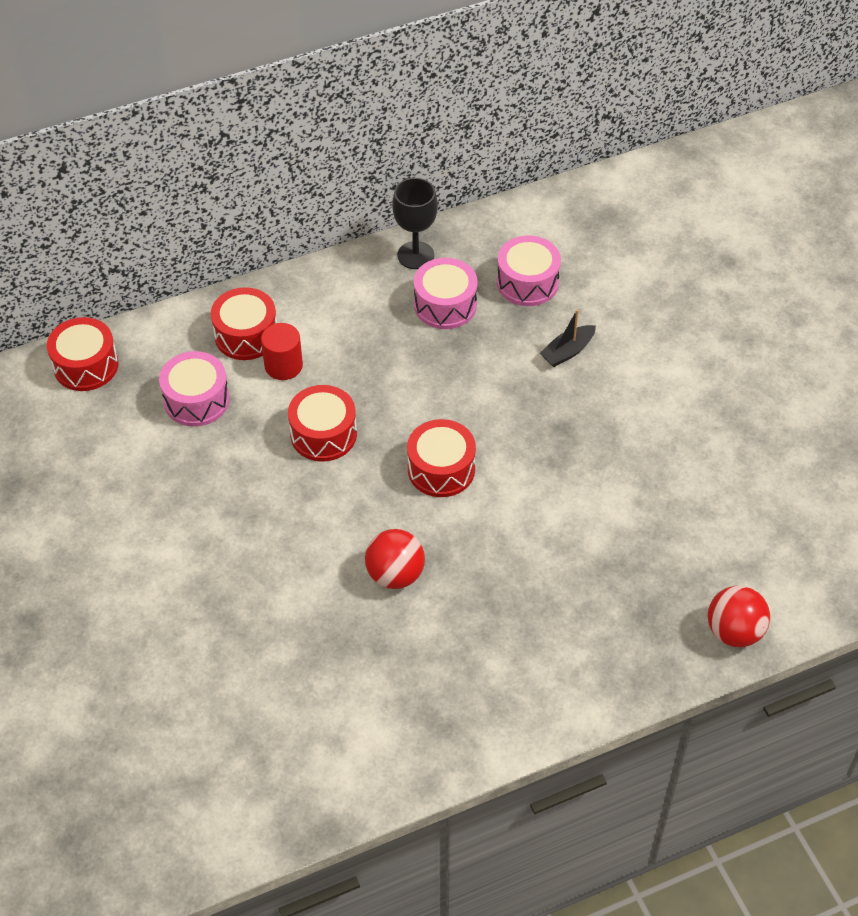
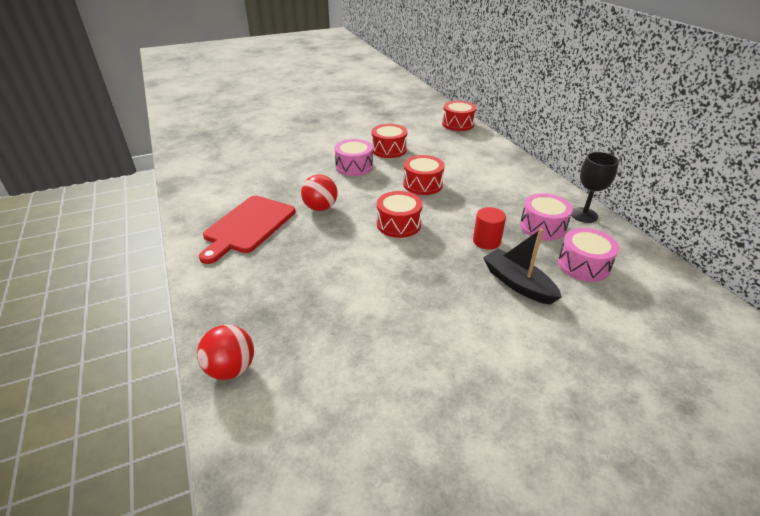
camera: 90 degrees right, 15 degrees down
(197, 400) = (441, 149): pink drum -> pink drum (354, 166)
(246, 335) = (490, 161): red drum -> red drum (389, 149)
(283, 365) = (471, 171): red cylinder -> red cylinder (486, 241)
(450, 671) = (248, 226): none -> red cutting board
(567, 351) = (518, 284): black boat -> black boat, size x1.55

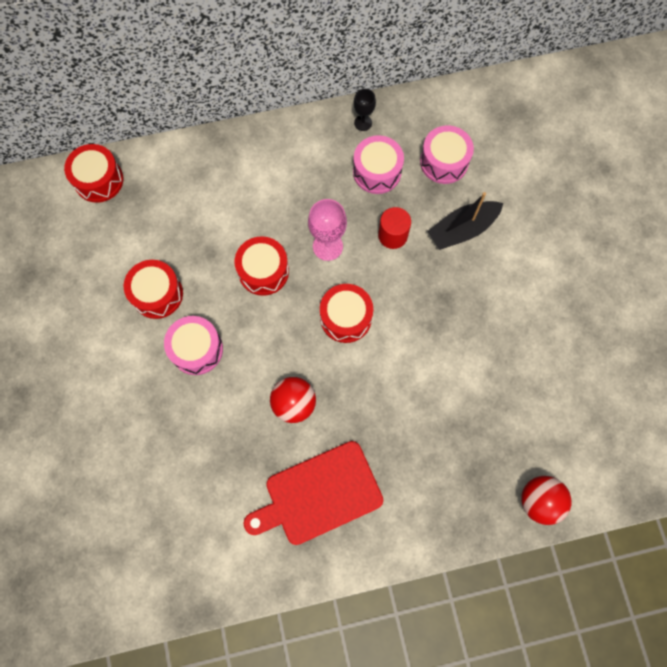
camera: 80 degrees left, 35 degrees up
(248, 226) = (318, 495): red cutting board -> red cutting board turned 120 degrees clockwise
(457, 209) = (327, 246): none -> pink goblet
(584, 215) = (363, 123): black goblet -> black goblet, size x0.63

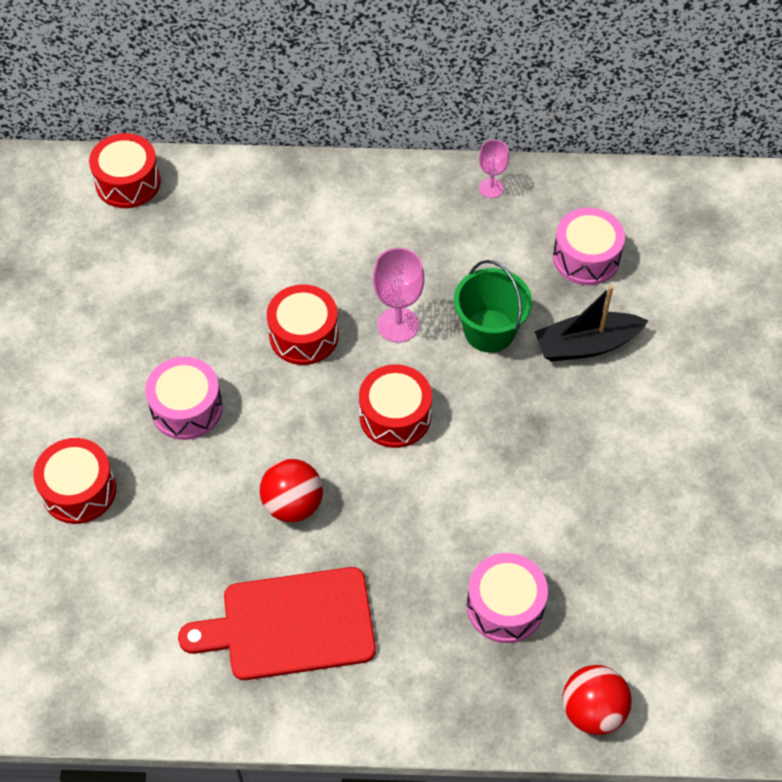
camera: 15 degrees right, 15 degrees down
(157, 294) = (157, 331): red drum -> red drum (79, 490)
(363, 123) = (491, 188): black goblet -> pink goblet
(377, 172) = (491, 250): pink drum -> pink drum (505, 606)
(392, 235) = (489, 331): red cylinder -> green bucket

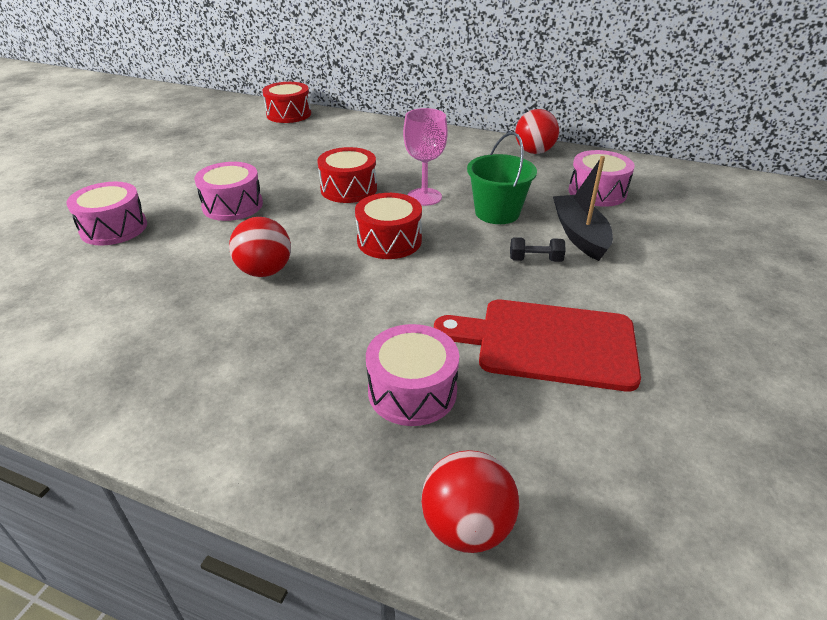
camera: 20 degrees right, 20 degrees down
(79, 490) = (114, 228): red drum -> pink drum
(290, 625) = (192, 348): red cutting board -> red cutting board (548, 343)
(491, 188) = (534, 152): pink goblet -> red ball
(553, 400) = (535, 260): none -> black dumbbell
(586, 345) = (579, 235): black boat -> black boat turned 75 degrees clockwise

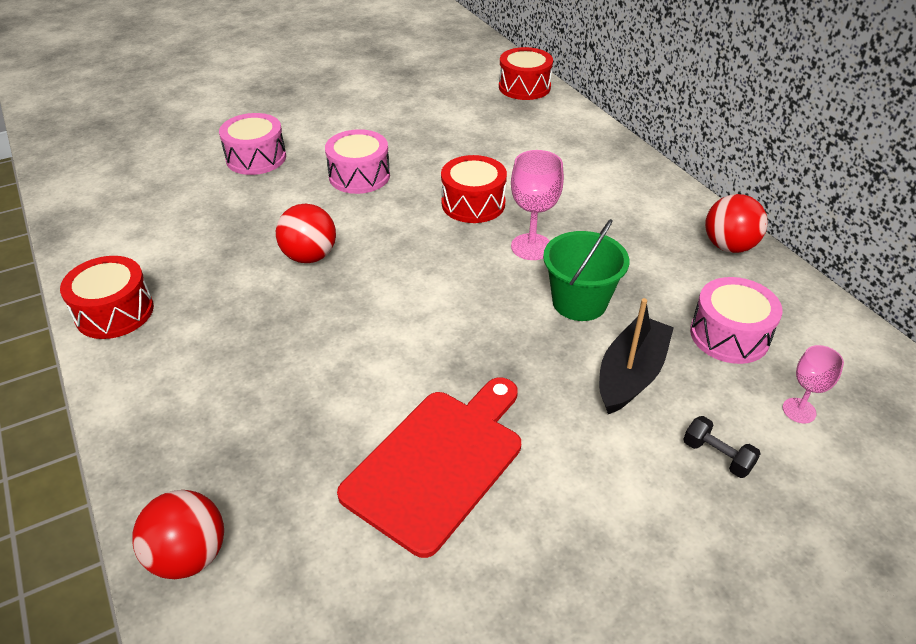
camera: 40 degrees right, 5 degrees up
(389, 241) = (439, 279): red drum -> red drum (114, 312)
(412, 391) = (283, 430): pink drum -> none
(535, 260) = (544, 375): black dumbbell -> black dumbbell (717, 456)
(548, 343) = (438, 463): red cutting board -> red cutting board turned 75 degrees clockwise
(678, 210) = (799, 410): none -> pink goblet

